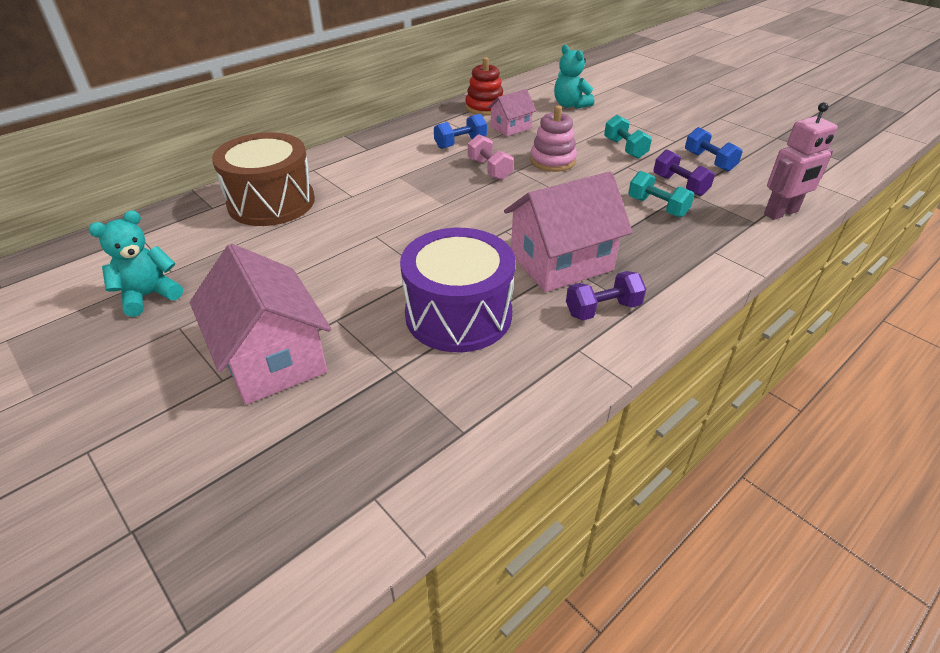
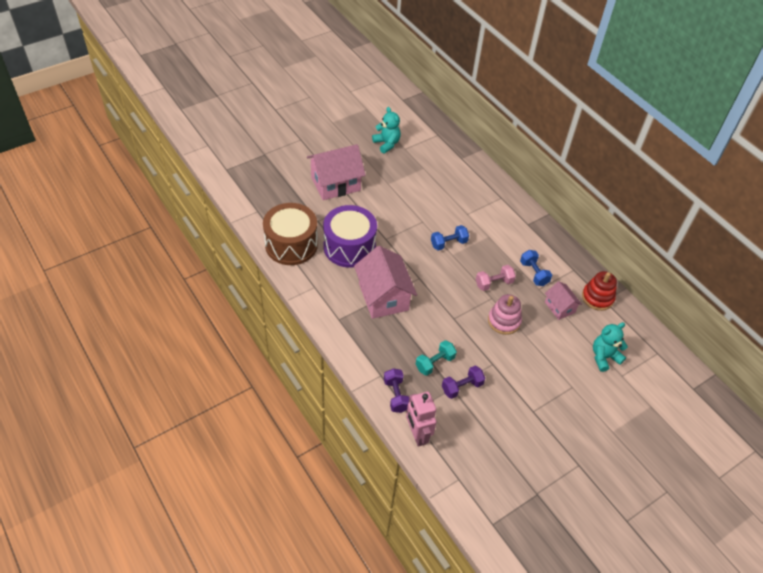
camera: 95 degrees right, 10 degrees up
(271, 202) = (463, 180): brown drum -> brown drum (291, 245)
(602, 309) = (340, 304): purple dumbbell -> purple dumbbell (396, 395)
(624, 148) = (521, 371): turquoise dumbbell -> none
(709, 161) = (496, 421): blue dumbbell -> blue dumbbell (448, 243)

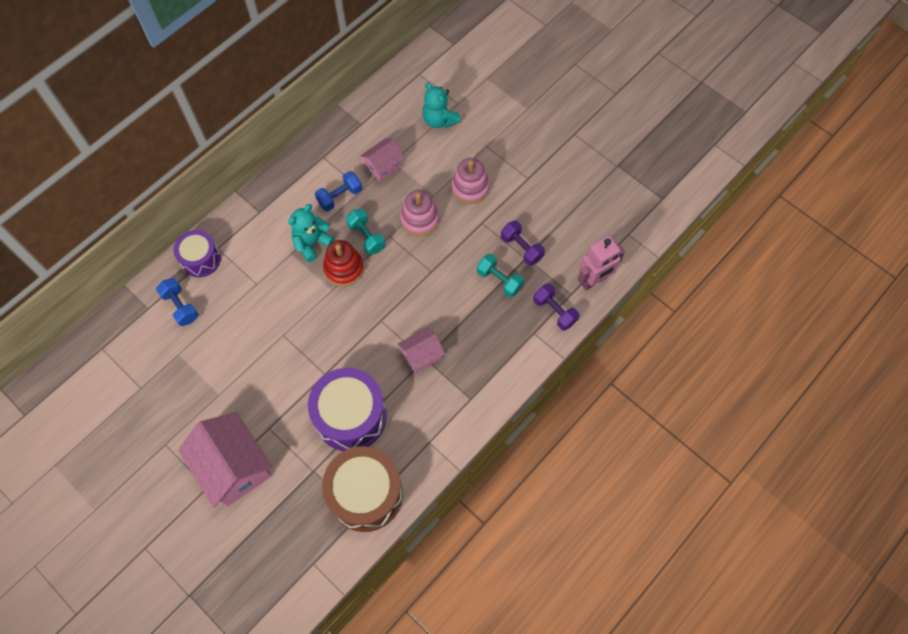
camera: 100 degrees left, 15 degrees up
(383, 297) = (421, 355): pink house -> pink house, size x0.54
(387, 144) = (134, 415): turquoise teddy bear -> turquoise teddy bear (312, 243)
(396, 395) = (554, 311): purple dumbbell -> purple dumbbell turned 75 degrees clockwise
(448, 243) = (314, 297): blue dumbbell -> blue dumbbell (180, 306)
(493, 188) = (201, 259): none -> purple drum
(494, 283) = (366, 237): pink dumbbell -> turquoise dumbbell
(529, 363) = (470, 187): none -> pink stacking toy
(597, 298) = (359, 131): red stacking toy -> red stacking toy (344, 268)

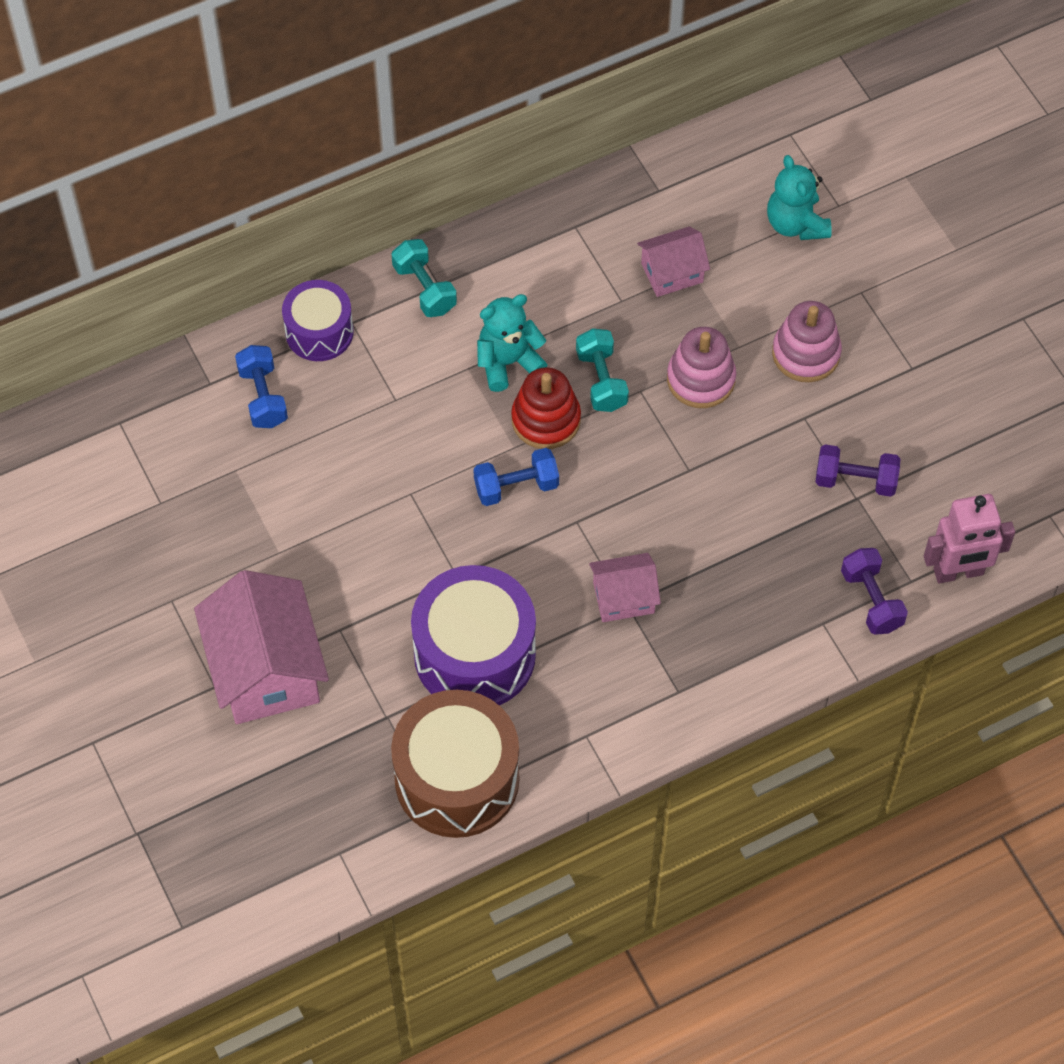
camera: 20 degrees right, 5 degrees down
(339, 197) = (580, 301): blue dumbbell -> blue dumbbell (516, 486)
(499, 280) = (797, 520): turquoise dumbbell -> turquoise dumbbell (424, 289)
(521, 248) = (855, 480): purple dumbbell -> purple dumbbell turned 60 degrees counterclockwise

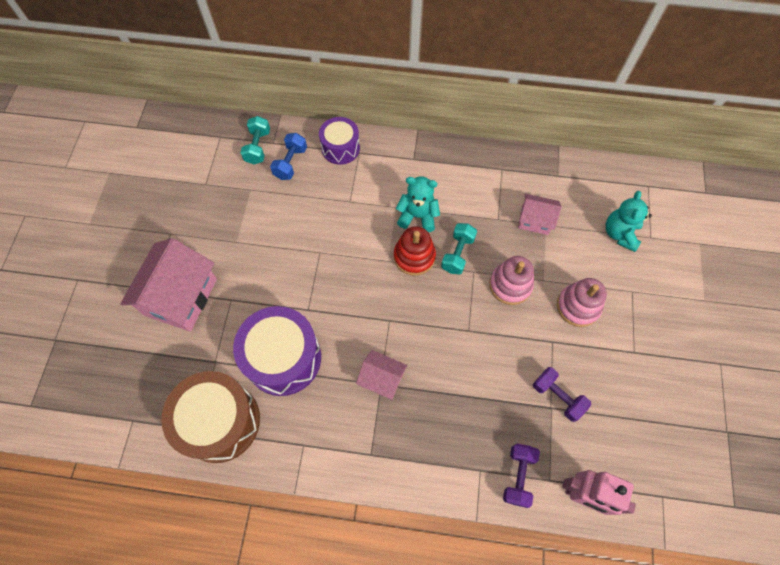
camera: 35 degrees right, 5 degrees up
(424, 289) = (405, 156): turquoise dumbbell -> turquoise dumbbell (258, 147)
(516, 486) = (373, 282): blue dumbbell -> none

